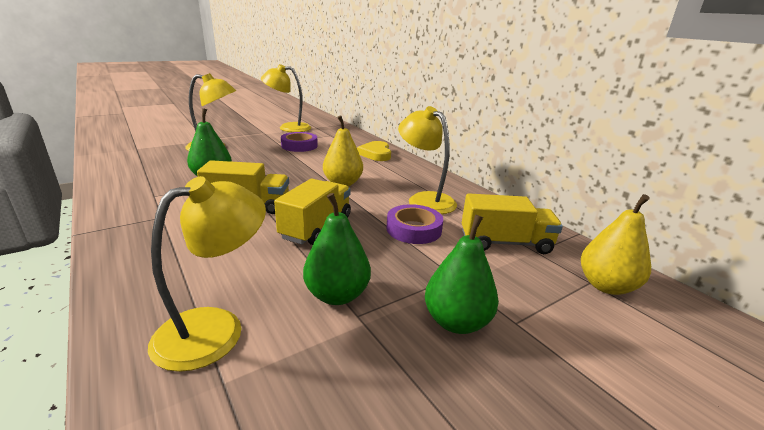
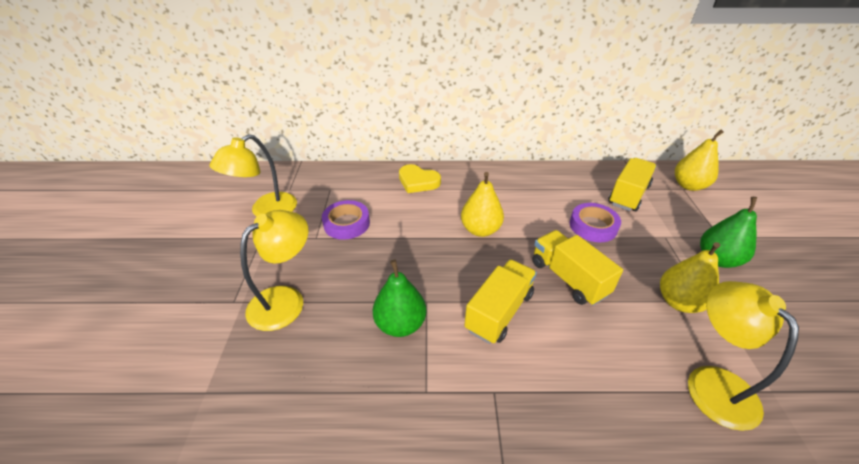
camera: 55 degrees left, 15 degrees up
(337, 295) = (679, 302): green pear -> yellow pear
(424, 200) = (542, 198): yellow lamp -> none

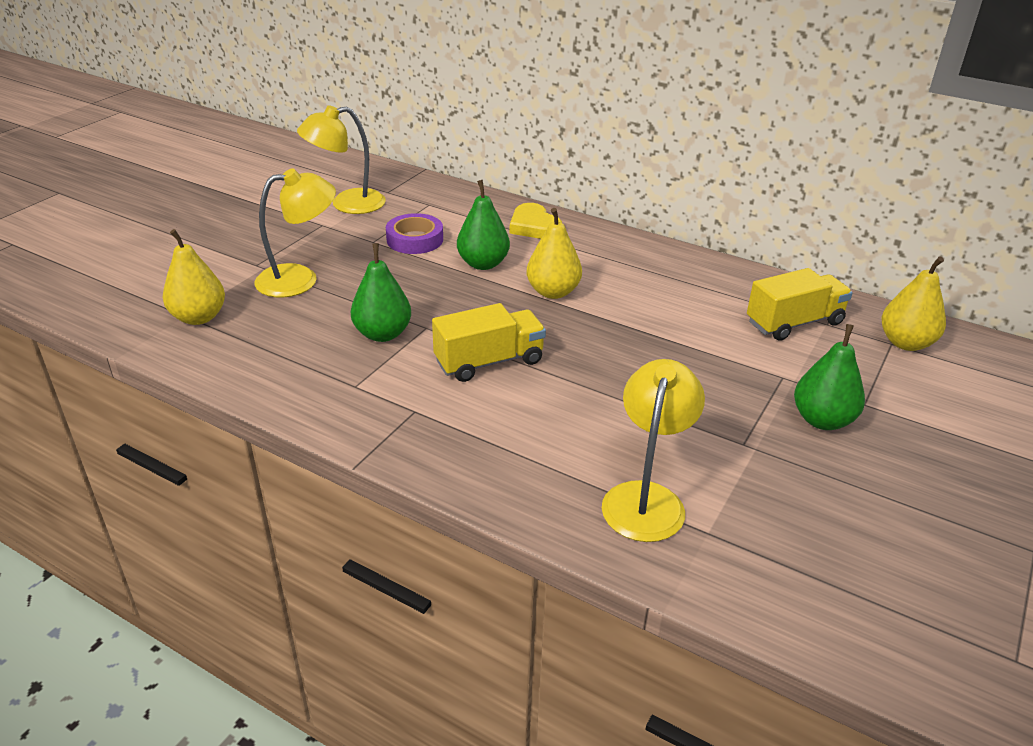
camera: 30 degrees right, 5 degrees down
(414, 225) = (483, 264): none -> green pear
(568, 278) = (600, 365): yellow truck -> none
(593, 226) = (697, 335): purple tape -> none
(679, 302) = (707, 432): yellow pear -> yellow pear (199, 317)

